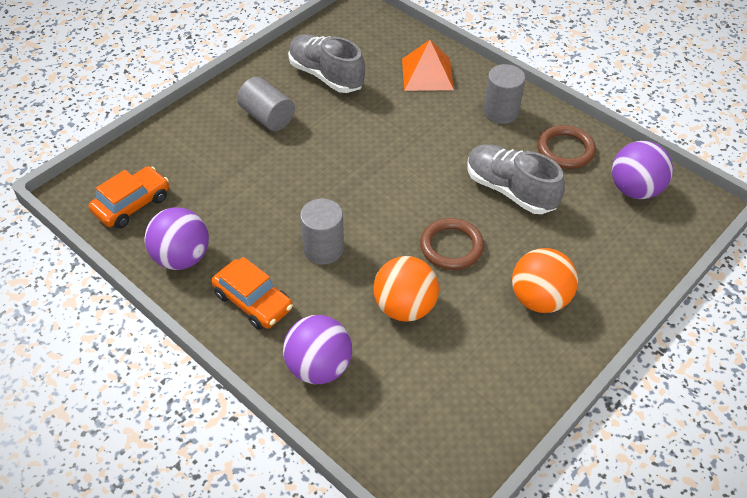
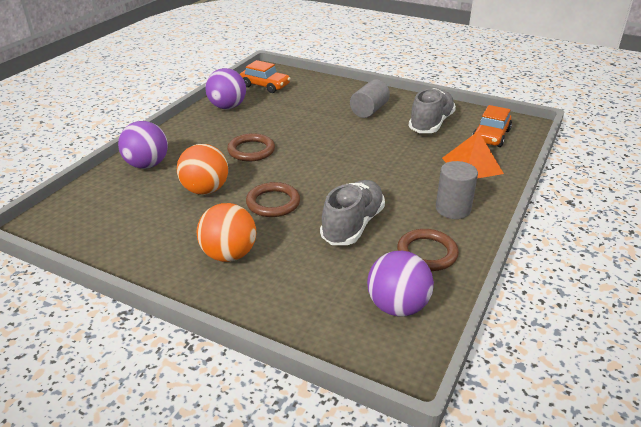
camera: 75 degrees right, 15 degrees down
(253, 301) = (198, 134): orange car -> orange car (491, 136)
(323, 249) = (251, 150): grey cylinder -> brown ring

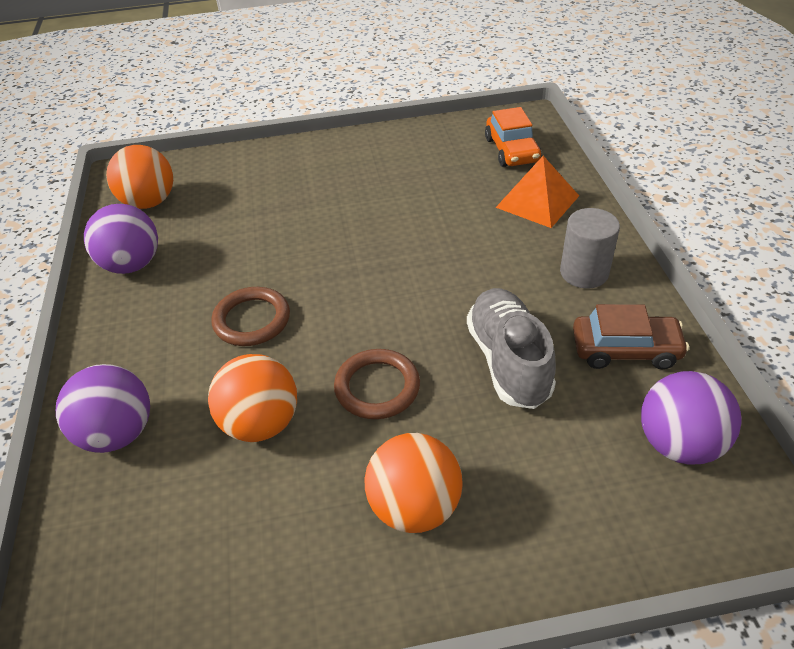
camera: 35 degrees left, 10 degrees up
(265, 86) = (149, 202): orange car -> orange ball
(369, 110) = (337, 178): grey cylinder -> none
(427, 253) = (625, 350): brown ring -> brown car
(431, 124) = (431, 164): grey shoe -> none

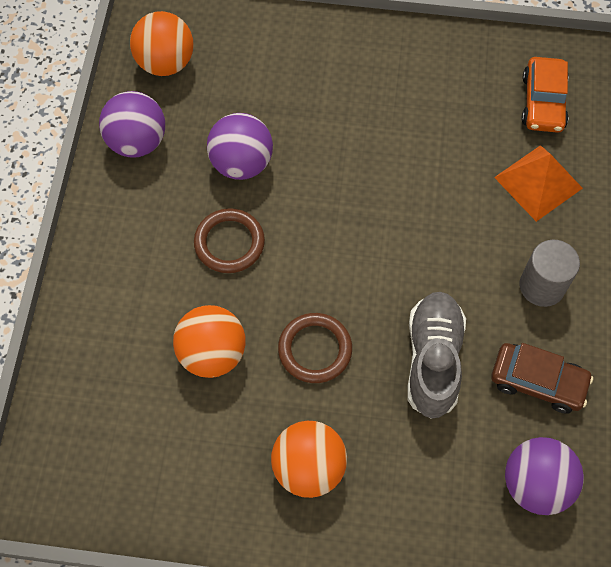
camera: 15 degrees right, 20 degrees up
(118, 433) = (99, 325): purple ball -> purple ball (241, 163)

